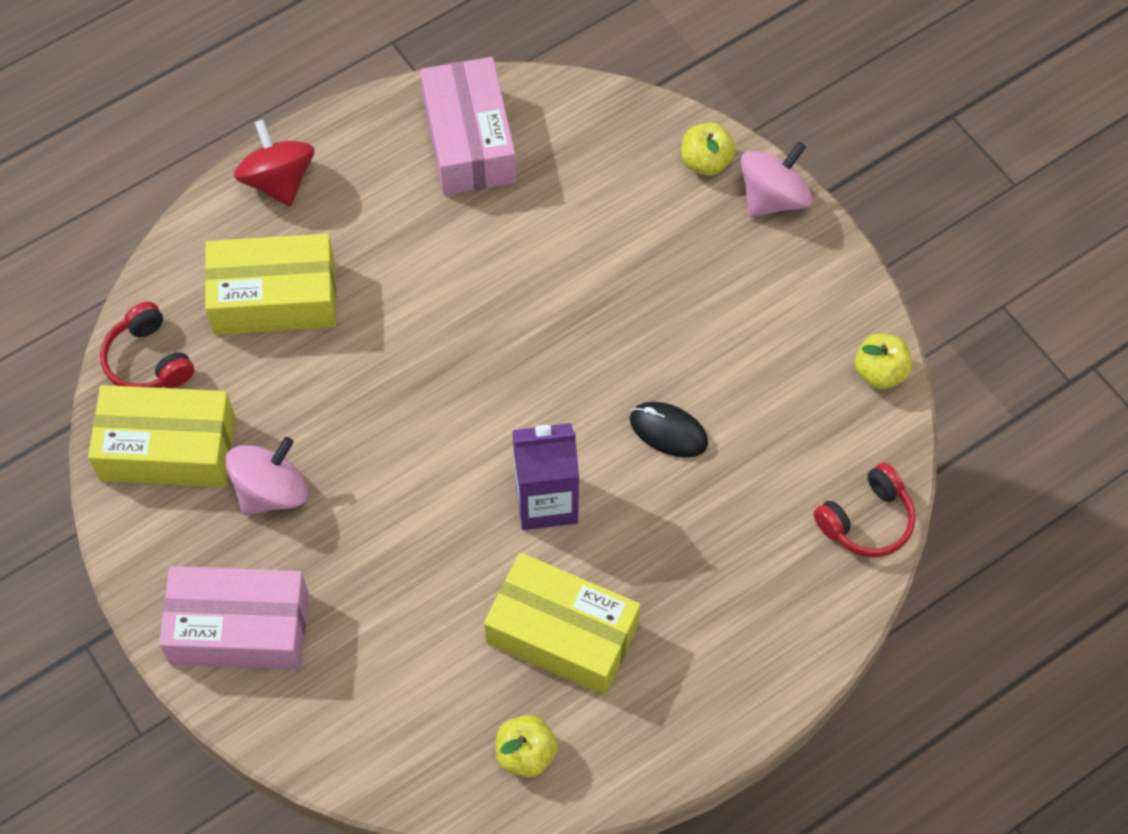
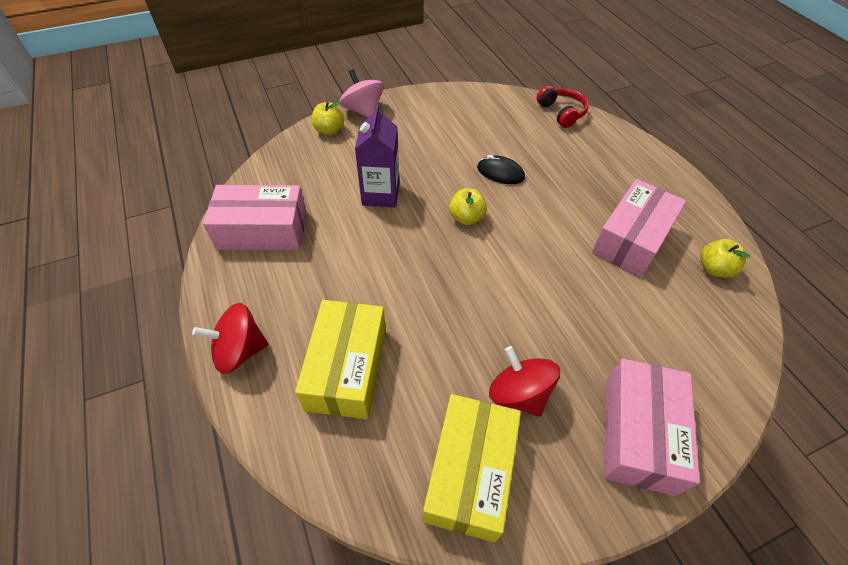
camera: 80 degrees left, 10 degrees down
(148, 360) = (378, 480): red headphones -> none
(271, 491) = (519, 393): pink spinning top -> red spinning top
(546, 501) = (541, 232): purple carton -> purple carton (380, 194)
(562, 634) = (631, 239): yellow box -> pink box
(668, 431) = (500, 173): black mouse -> black mouse turned 75 degrees clockwise
(880, 372) = (478, 94): yellow apple -> yellow apple (466, 217)

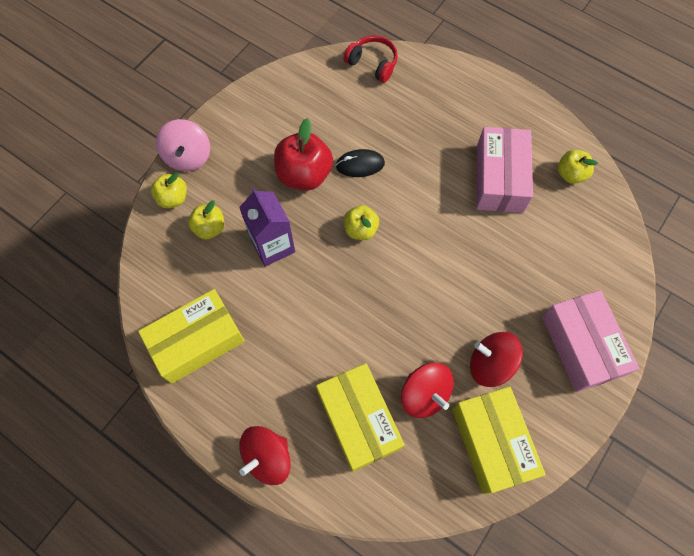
camera: 30 degrees left, 15 degrees up
(262, 230) = (197, 341): pink box -> yellow box
(340, 160) = (209, 228): none -> yellow apple
(363, 111) = (188, 156): pink spinning top -> pink spinning top turned 120 degrees counterclockwise
(429, 382) = (424, 394): none -> red spinning top
(446, 159) = (304, 174): none -> red apple

